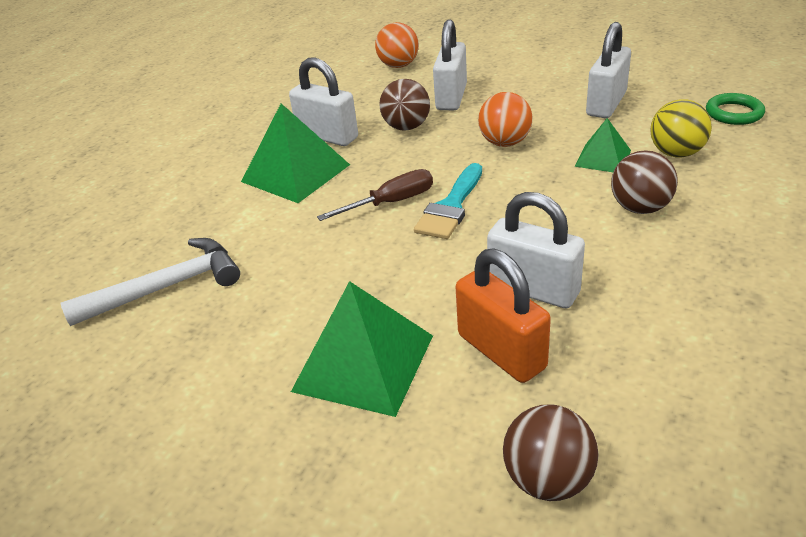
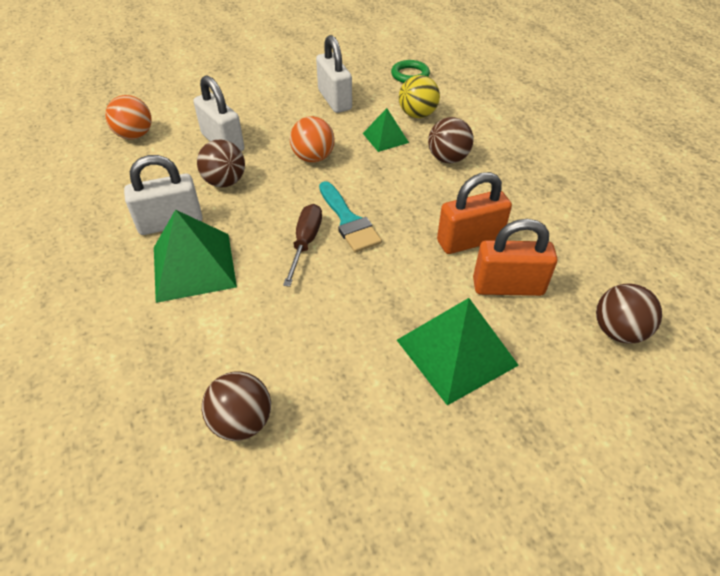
camera: 55 degrees left, 10 degrees up
(167, 287) = (242, 421): white hammer -> brown ball
(533, 289) = (469, 240): white padlock -> orange padlock

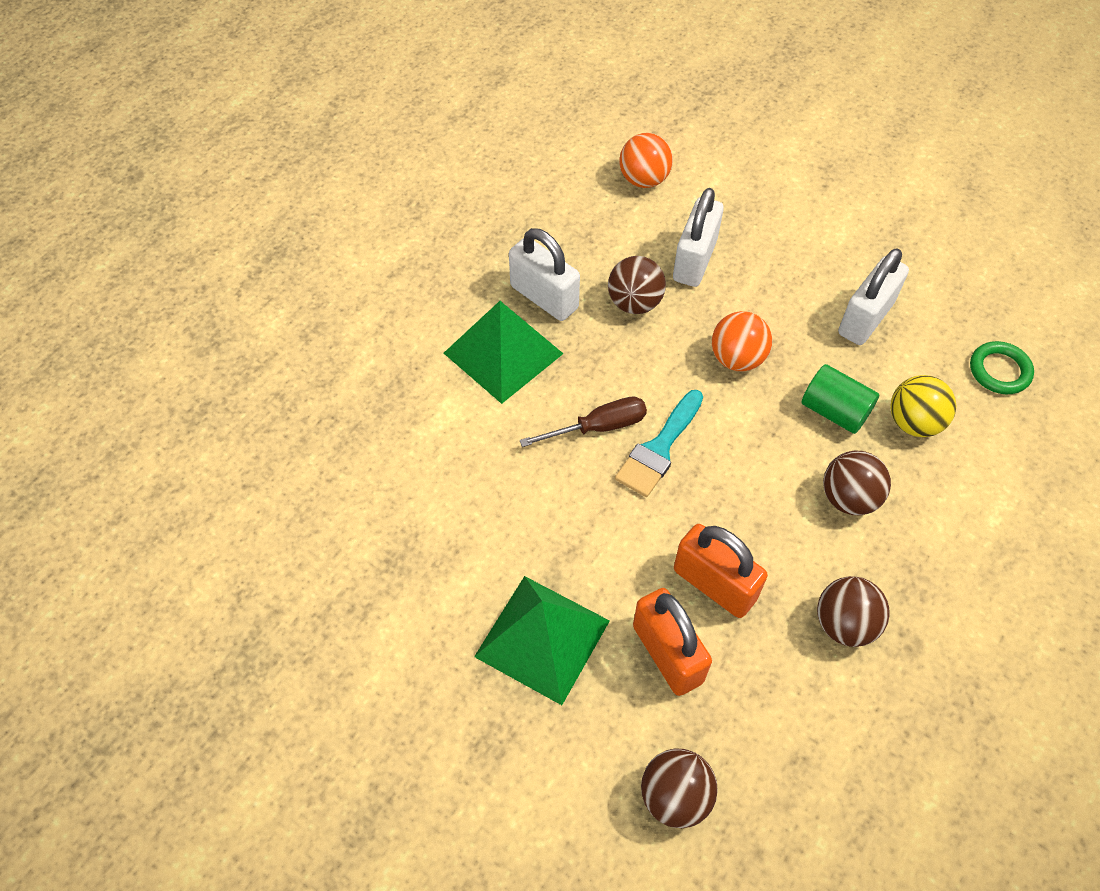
camera: 60 degrees right, 10 degrees up
(242, 421) = (364, 497): brown ball -> brown ball (844, 624)
(385, 138) = (834, 411): green pyramid -> green cylinder

